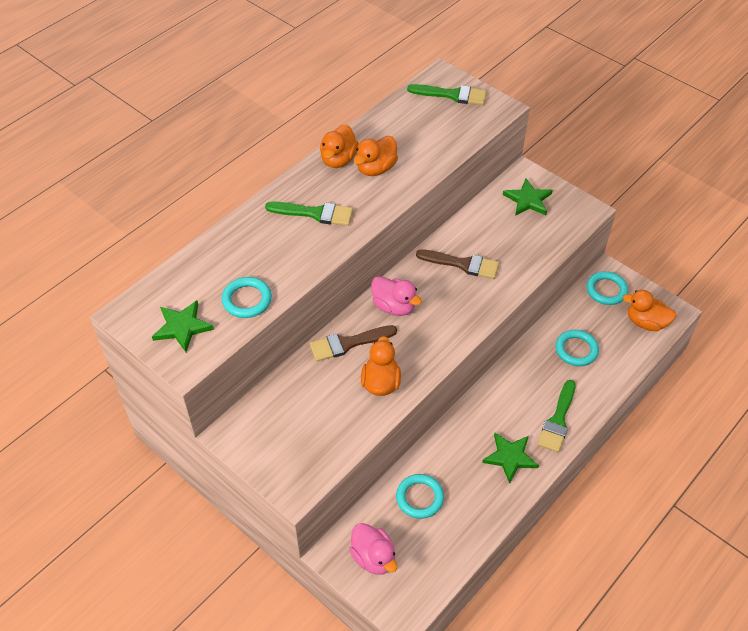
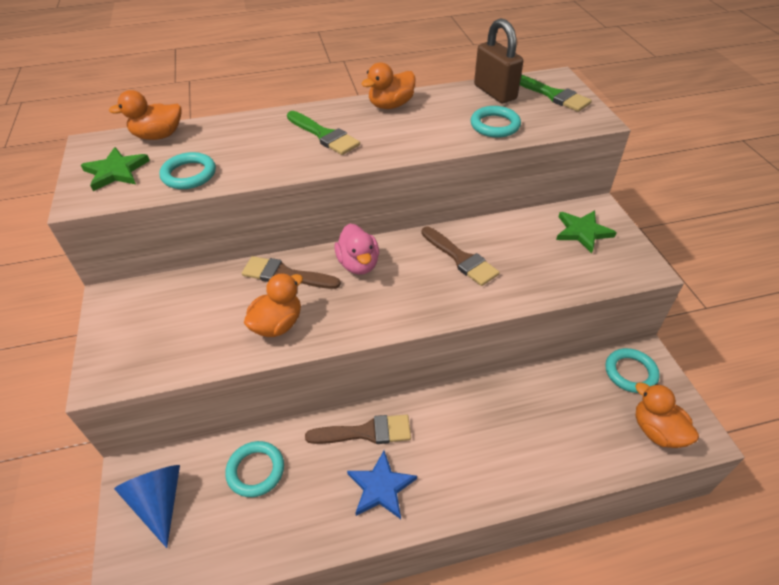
camera: 35 degrees right, 5 degrees down
(373, 557) = (159, 502): pink duck -> blue cone
(376, 168) = (417, 123): orange duck -> orange duck (158, 136)
(407, 111) = (495, 92): none -> brown padlock
(470, 429) = (366, 432): none -> brown brush
(510, 457) = (380, 487): green star -> blue star
(557, 420) = (466, 479): green brush -> none
(576, 350) = (547, 416): turquoise ring -> turquoise ring (495, 125)

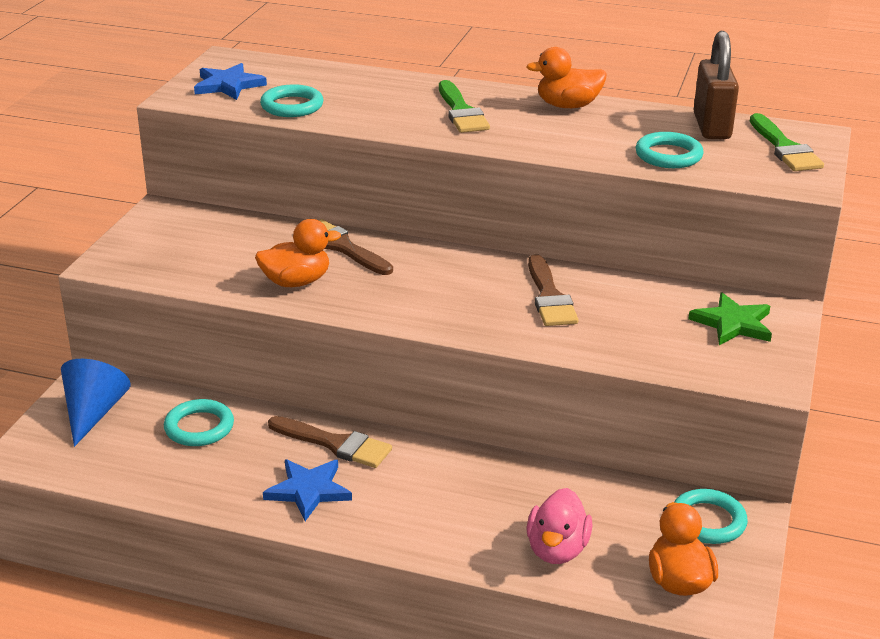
camera: 30 degrees right, 15 degrees down
(116, 171) = (228, 85): green star -> blue star
(158, 136) = (294, 68): orange duck -> none
(358, 264) = (428, 264): pink duck -> pink duck (557, 550)

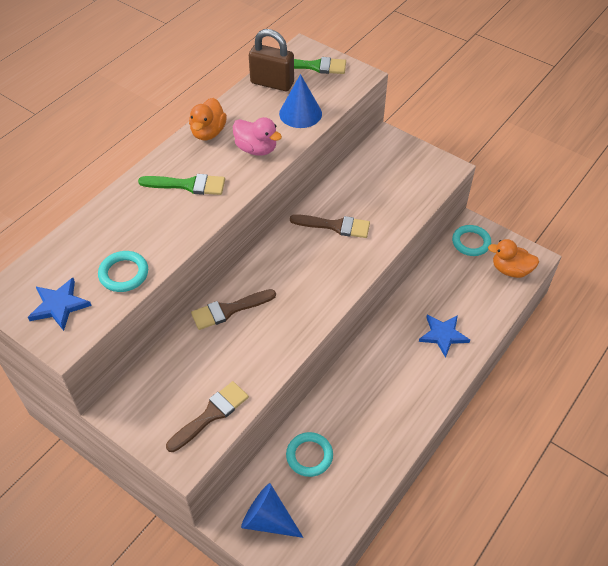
camera: 70 degrees left, 20 degrees up
(296, 282) = (263, 346): orange duck -> none
(308, 490) = (394, 409): blue star -> blue star (443, 335)
(335, 444) = (354, 384): brown brush -> brown brush (211, 414)
(557, 550) = (476, 309): pink duck -> pink duck (256, 149)
(668, 155) = (300, 113): turquoise ring -> blue cone
(733, 323) = (392, 162): green star -> none

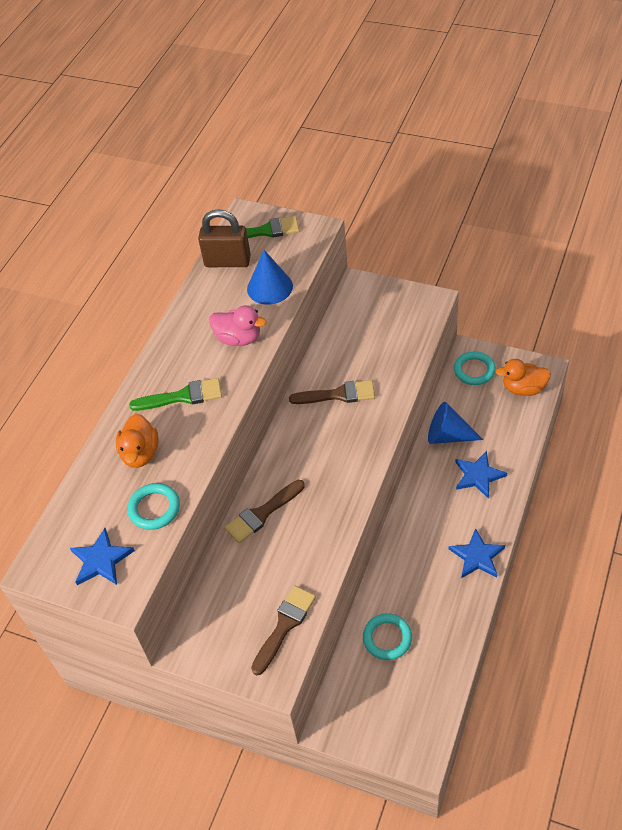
camera: 10 degrees left, 0 degrees up
(208, 132) = (181, 334): orange duck -> orange duck (140, 453)
(268, 519) = (369, 714): blue cone -> blue cone (448, 436)
(417, 406) = (477, 556): none -> blue star

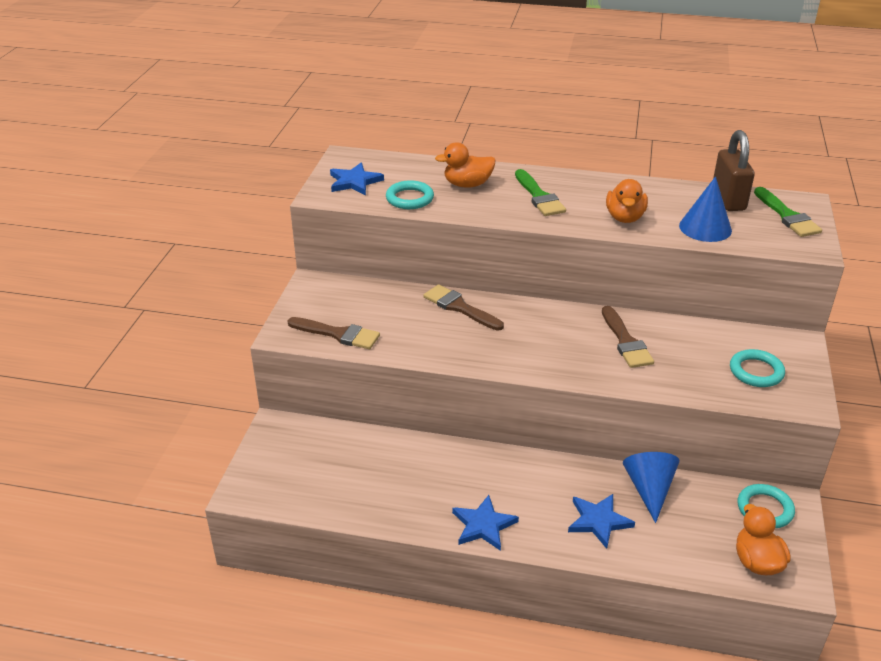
camera: 75 degrees right, 15 degrees down
(239, 338) = (624, 217): pink duck -> orange duck
(387, 638) = (371, 457): turquoise ring -> turquoise ring (756, 371)

